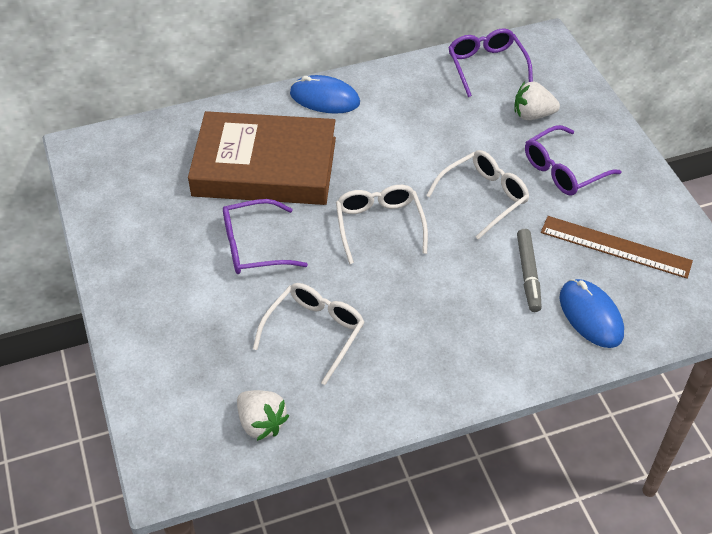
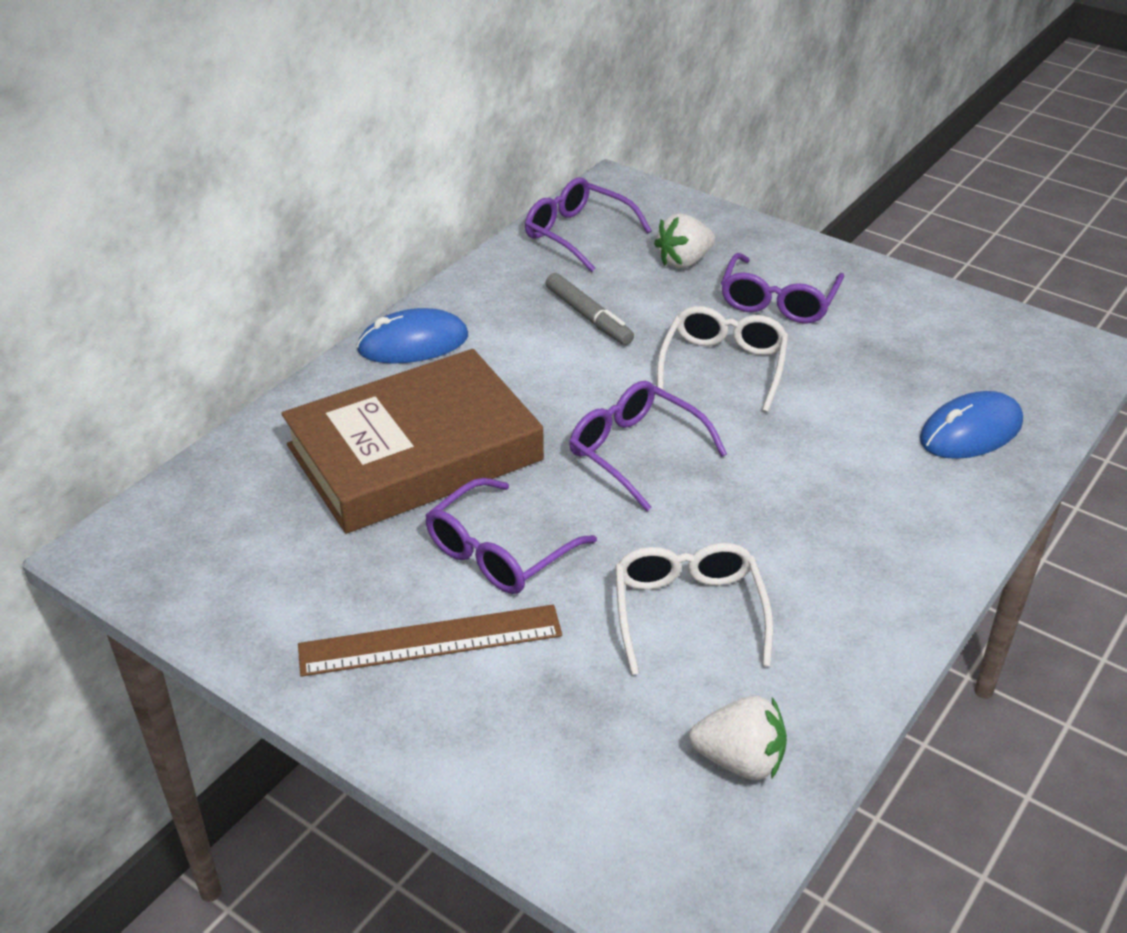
camera: 35 degrees left, 10 degrees down
(379, 225) = (635, 452): white glasses -> purple glasses
(528, 274) = (860, 422): grey marker -> grey marker (588, 317)
(590, 315) = (970, 431): blue mouse -> blue mouse turned 60 degrees counterclockwise
(615, 247) = (916, 352): brown ruler -> brown ruler (430, 641)

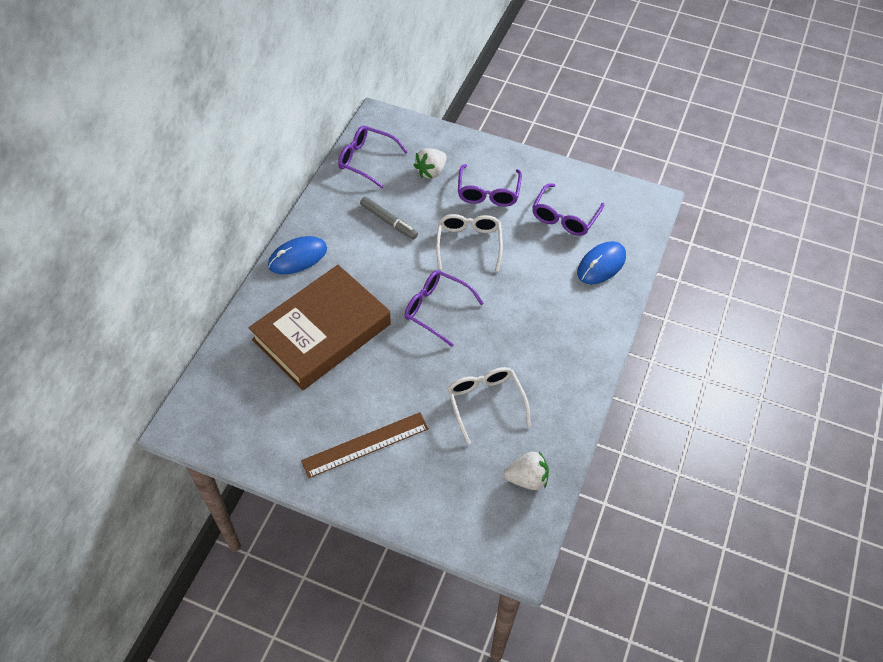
camera: 15 degrees left, 15 degrees up
(499, 552) = (384, 386): purple glasses -> purple glasses (564, 217)

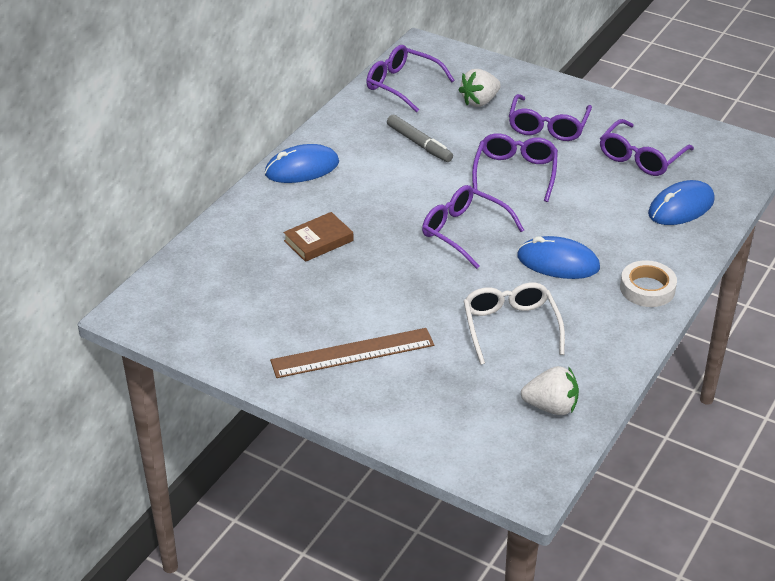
camera: 10 degrees right, 15 degrees down
(322, 332) = (318, 241): brown book -> brown book, size x0.40
(469, 244) = (515, 173): white glasses -> purple glasses
(514, 332) = (558, 262): none -> blue mouse
(585, 350) = (647, 288): none -> white tape

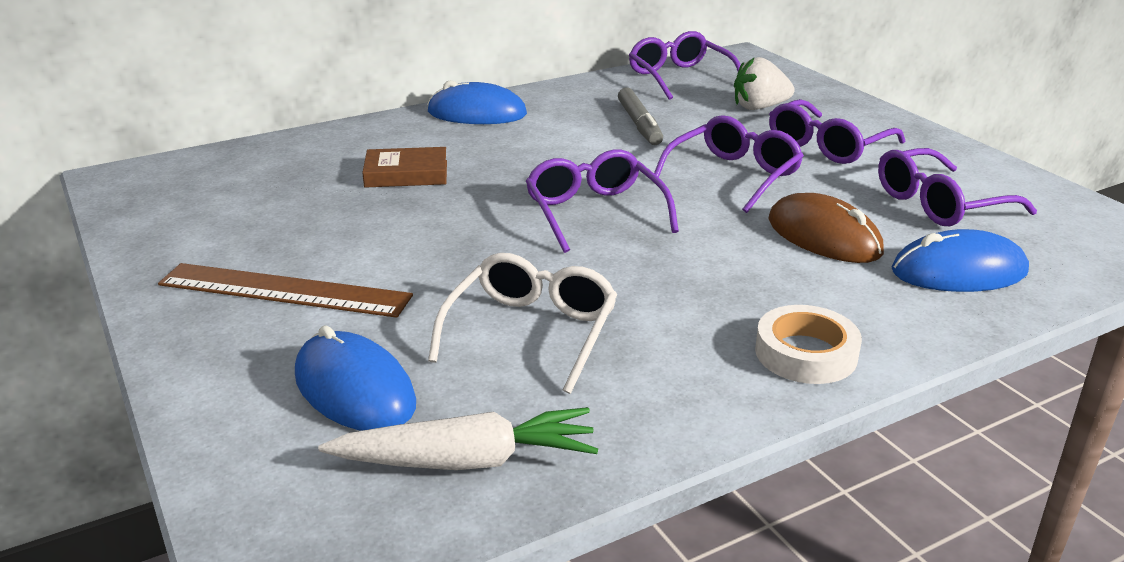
camera: 30 degrees right, 10 degrees down
(551, 407) = (466, 461): white strawberry -> white carrot
(558, 262) = (691, 279): blue mouse -> blue mouse (354, 389)
(600, 205) = (823, 236): none -> brown mouse

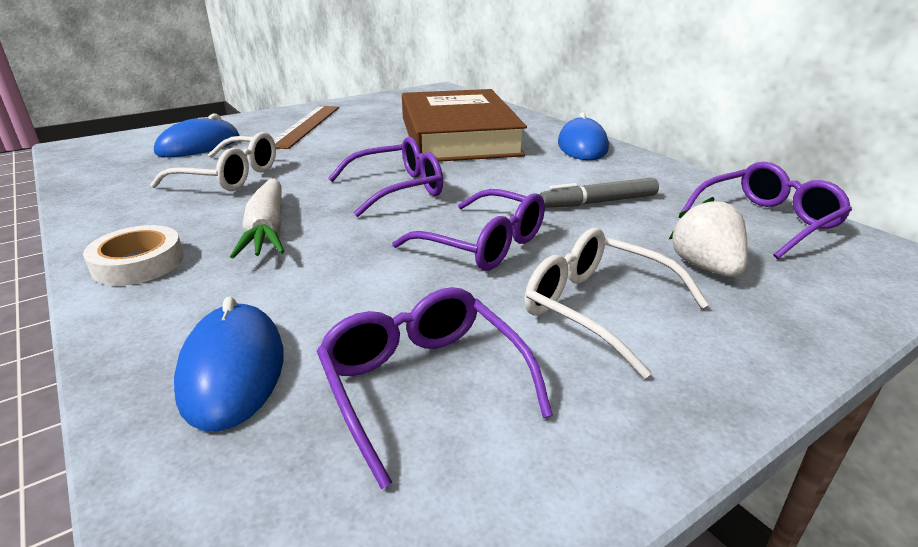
camera: 85 degrees right, 0 degrees up
(406, 174) = (458, 136): brown book -> brown book, size x2.48
(466, 461) = (115, 169): white carrot -> white carrot (267, 230)
(823, 236) = (339, 286): brown mouse -> none
(827, 146) = (598, 308): purple glasses -> white glasses

